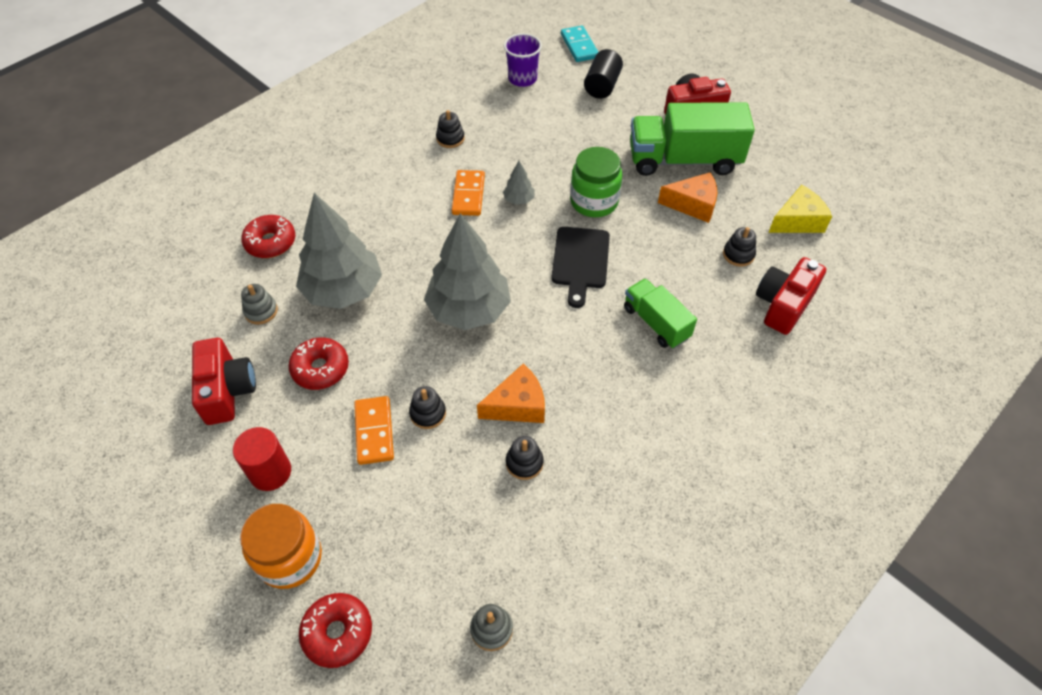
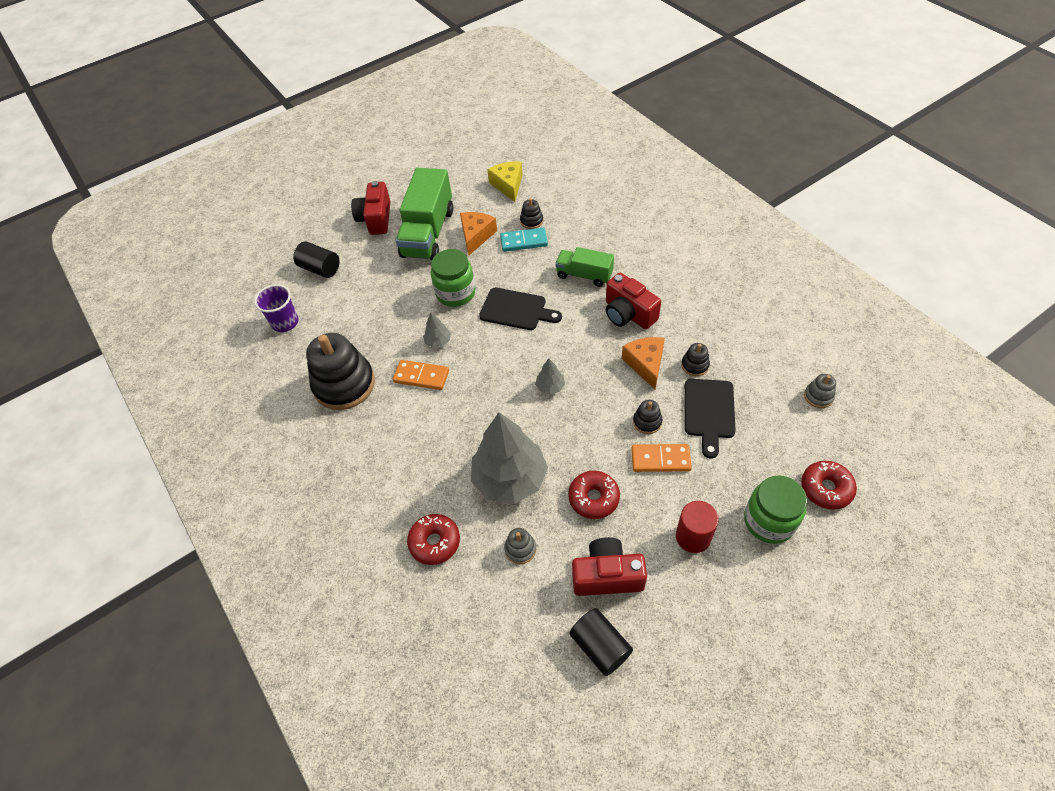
camera: 75 degrees left, 0 degrees up
(151, 392) = (600, 646): none -> black cylinder
(290, 558) = (769, 521): orange jar -> green jar
(449, 483) = (709, 412): none -> black cutting board
(450, 138) = (344, 384): black stacking toy -> black stacking toy, size x2.31
(469, 310) = (550, 387): grey tree -> grey tree, size x0.42
(579, 46) = (259, 277): turquoise domino -> turquoise domino (524, 241)
(656, 323) = (584, 275): green truck -> green truck turned 45 degrees clockwise
(783, 305) = (581, 208): red camera -> red camera (628, 314)

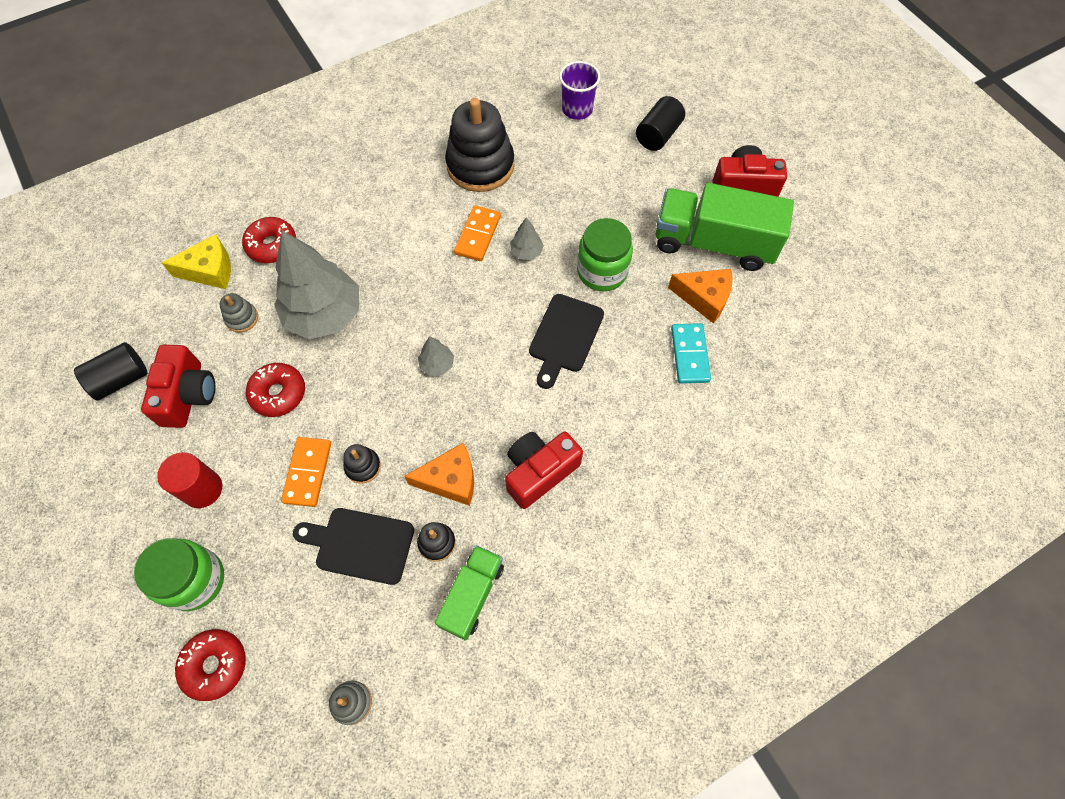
camera: 90 degrees right, 10 degrees up
(508, 185) = (810, 343): yellow cheese -> yellow cheese (210, 270)
(531, 221) = (731, 368): black stacking toy -> none
(584, 275) = (617, 425): green truck -> green truck (472, 595)

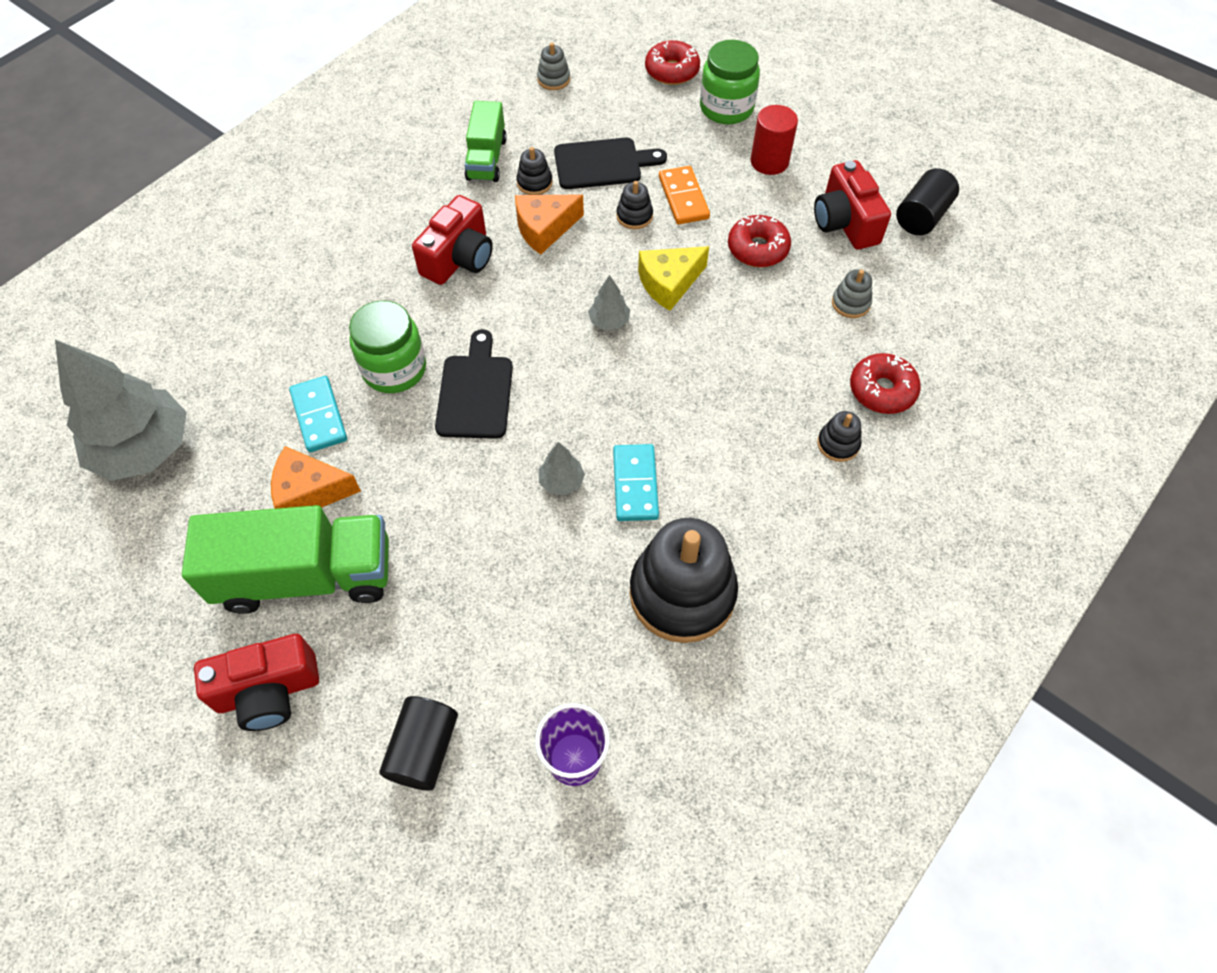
camera: 160 degrees right, 5 degrees down
(210, 270) = (928, 340): yellow cheese -> yellow cheese (669, 283)
(324, 314) = (764, 334): grey tree -> grey tree (144, 449)
(329, 220) = (838, 444): none -> black stacking toy
(478, 235) = (635, 484): orange domino -> turquoise domino
(602, 271) = (453, 486): green jar -> green jar (394, 369)

